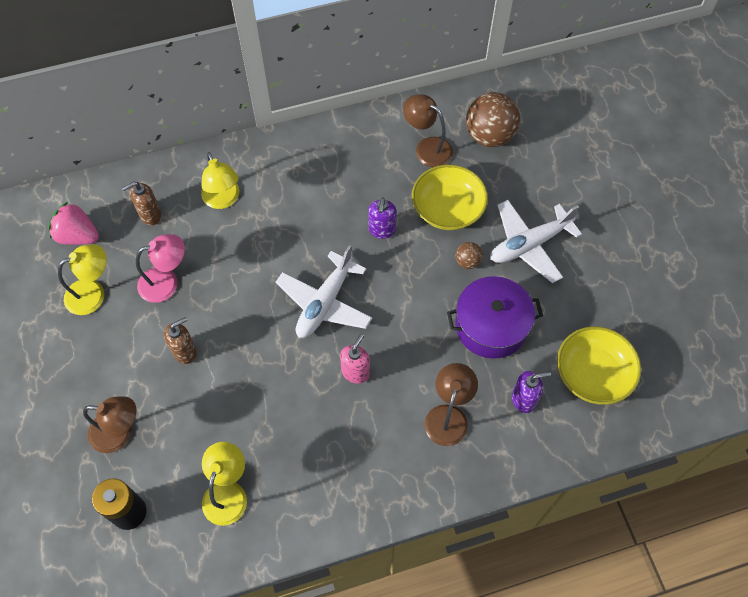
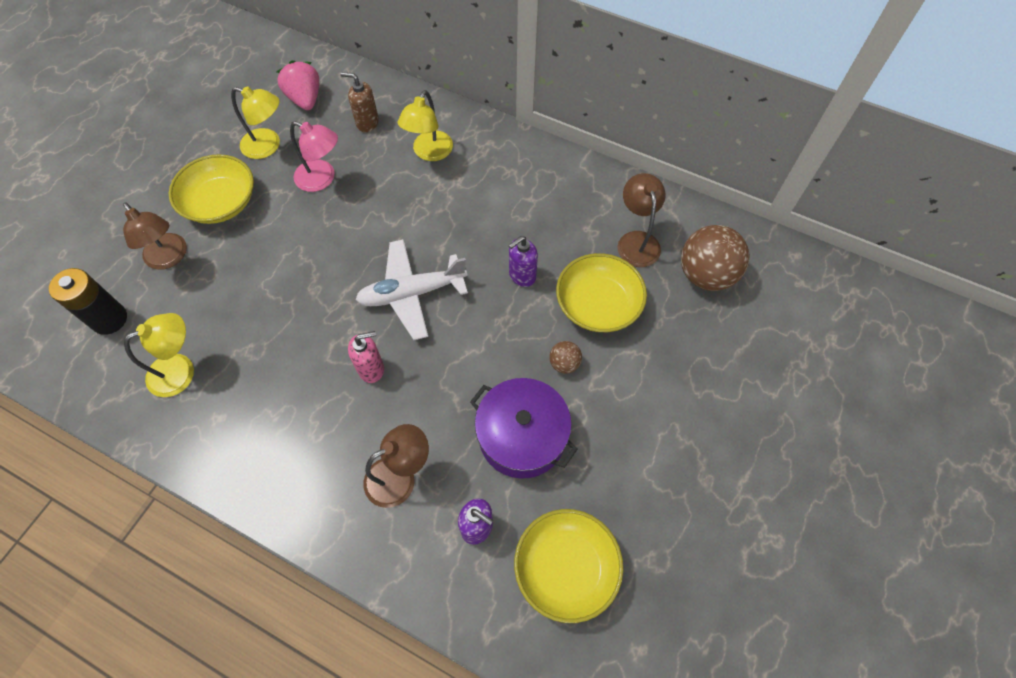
camera: 45 degrees right, 0 degrees up
(108, 363) = (221, 202): none -> yellow bowl
(185, 352) = (275, 240): brown soap dispenser -> none
(529, 245) = (636, 398): white plane -> none

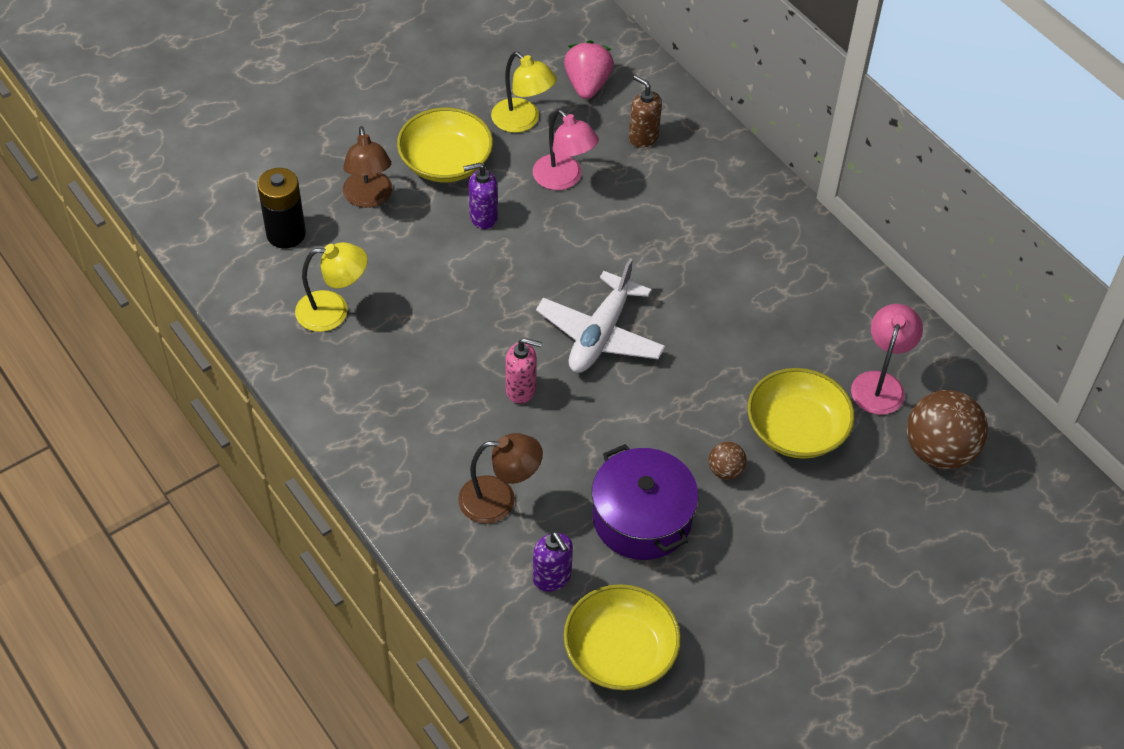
camera: 25 degrees right, 10 degrees down
(412, 293) = (600, 334): white plane -> white plane turned 75 degrees counterclockwise
(429, 153) = (696, 197): yellow lamp -> none
(522, 275) = (729, 366): purple soap dispenser -> purple soap dispenser (483, 217)
(636, 241) = (880, 383): brown lamp -> pink lamp

